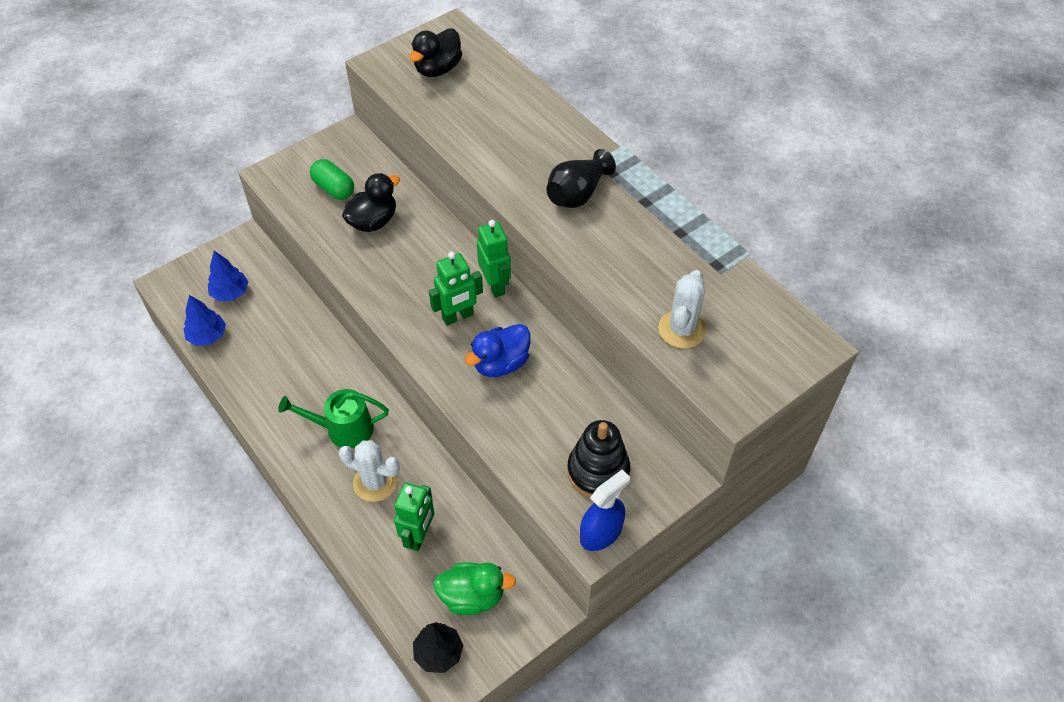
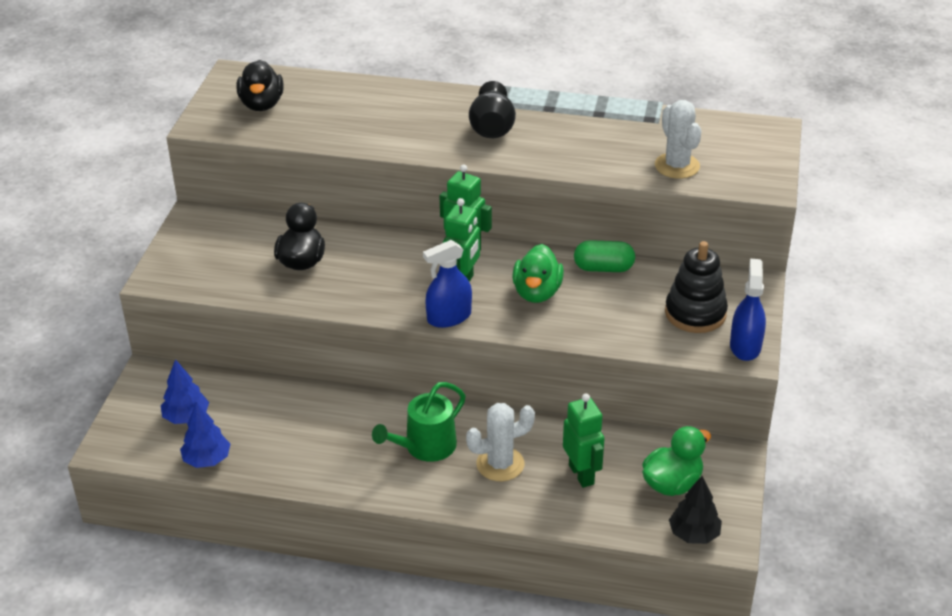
camera: 40 degrees left, 15 degrees down
(334, 188) = (233, 258): green capsule -> green capsule (603, 268)
(415, 341) = (449, 317): none -> blue spray bottle
(500, 363) = (537, 292): blue duck -> green duck

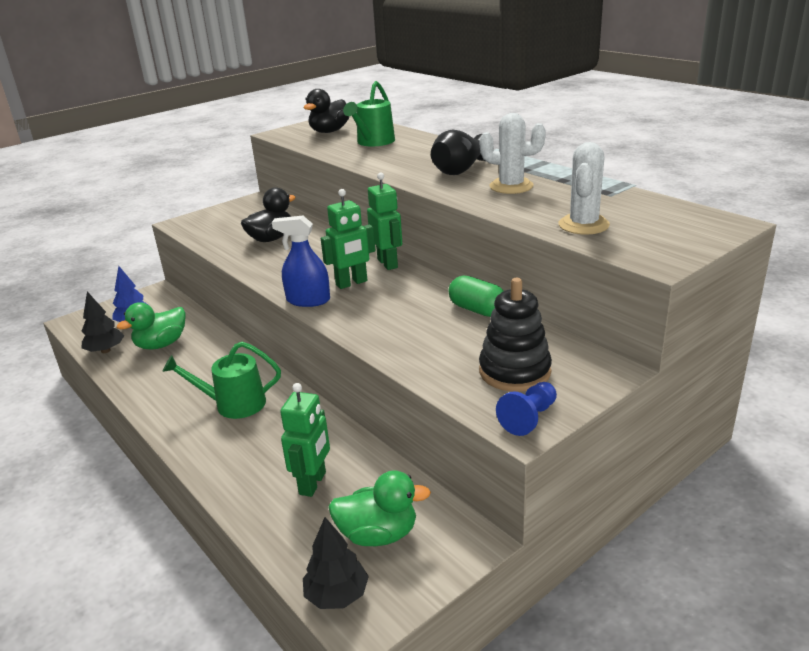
camera: 40 degrees right, 10 degrees down
(207, 460) = (105, 350): blue tree -> black tree
(342, 109) = (373, 142): none -> green watering can
(500, 464) = (265, 442): white cactus -> white cactus (511, 186)
(537, 292) = (397, 307): green duck -> green duck (161, 344)
(745, 346) = (529, 418): blue spray bottle -> blue pawn

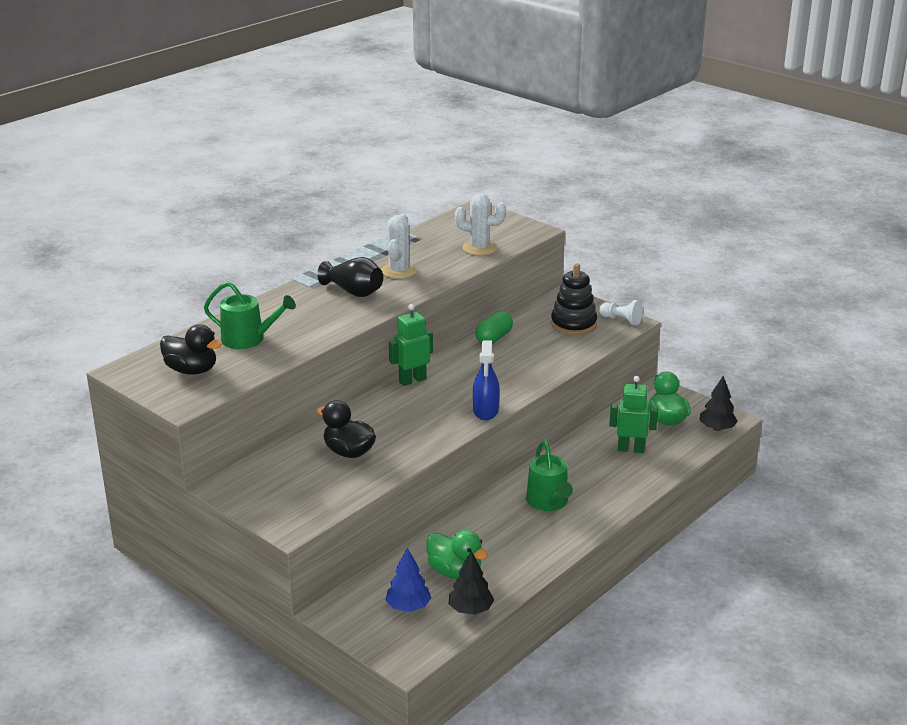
camera: 100 degrees left, 0 degrees up
(352, 283) = (452, 394): green robot -> none
(529, 418) = (621, 320): blue pawn -> white pawn

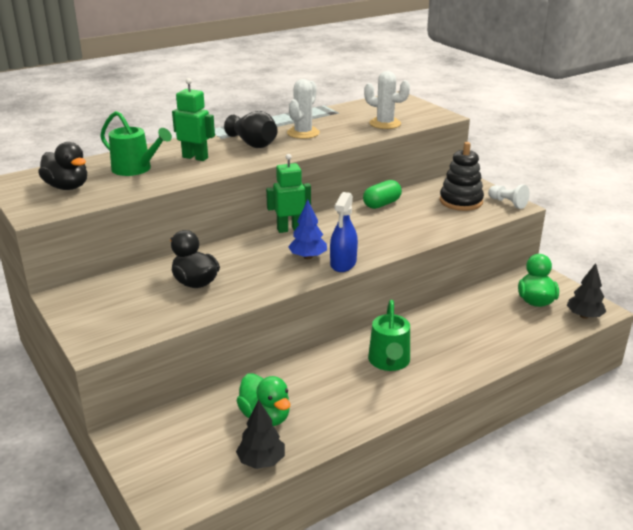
camera: 15 degrees right, 0 degrees up
(408, 607) = (201, 445): blue tree -> blue tree (308, 257)
(630, 449) = (490, 323): green robot -> green robot (195, 157)

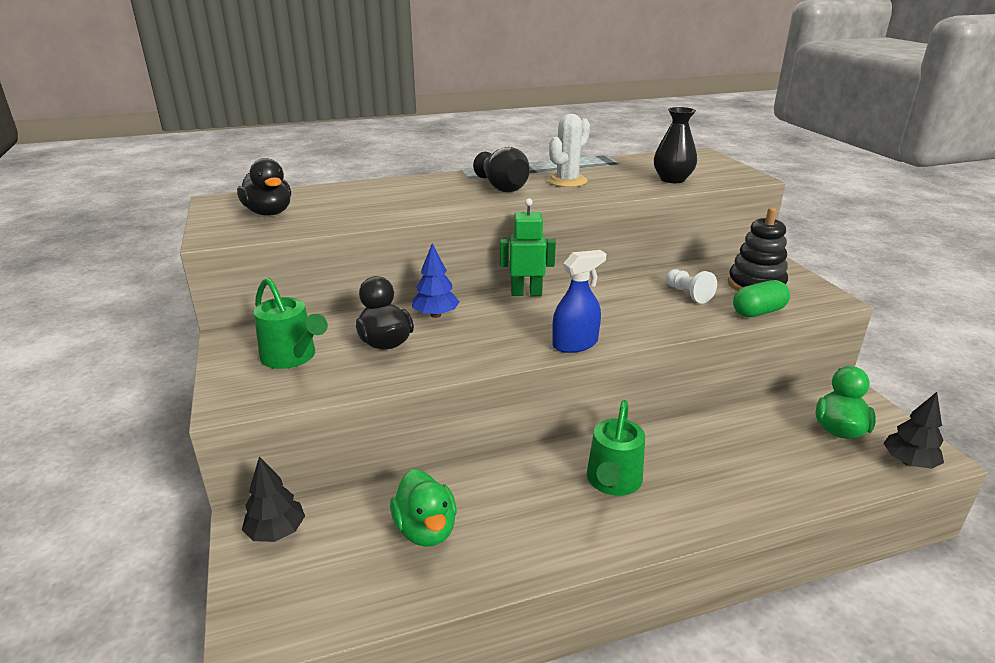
camera: 15 degrees right, 0 degrees up
(135, 169) = (354, 201): green watering can -> green watering can (292, 357)
(195, 157) = (428, 196): green robot -> none
(261, 461) = (395, 594): black tree -> black tree (276, 532)
(308, 257) = (534, 329): blue tree -> blue tree (436, 315)
(343, 263) = (575, 344): blue spray bottle -> blue spray bottle turned 150 degrees counterclockwise
(381, 204) = (651, 277): green capsule -> green capsule (758, 312)
(385, 124) = (672, 179): white cactus -> black vase
(507, 203) = (820, 294): white pawn -> white pawn (688, 294)

